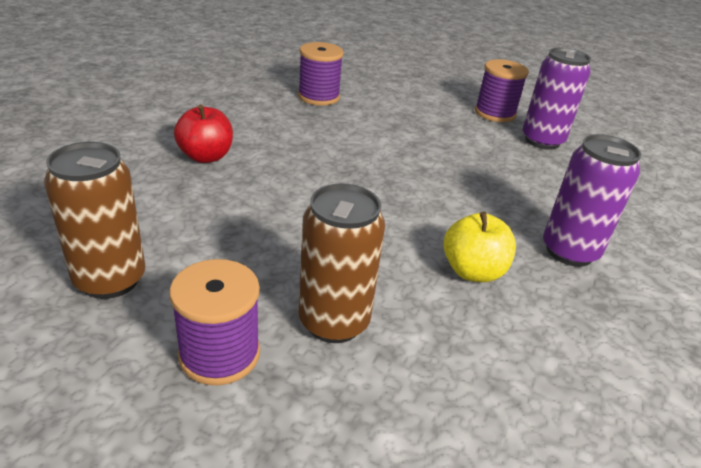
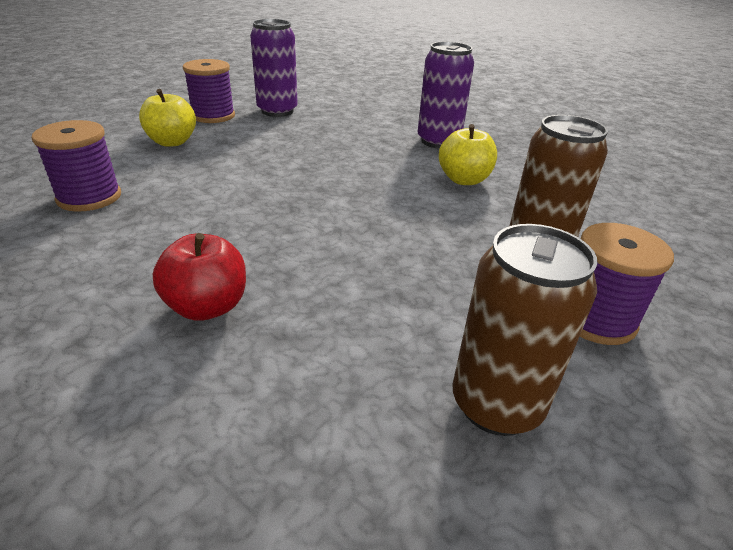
camera: 75 degrees left, 0 degrees up
(424, 106) = (172, 142): none -> yellow apple

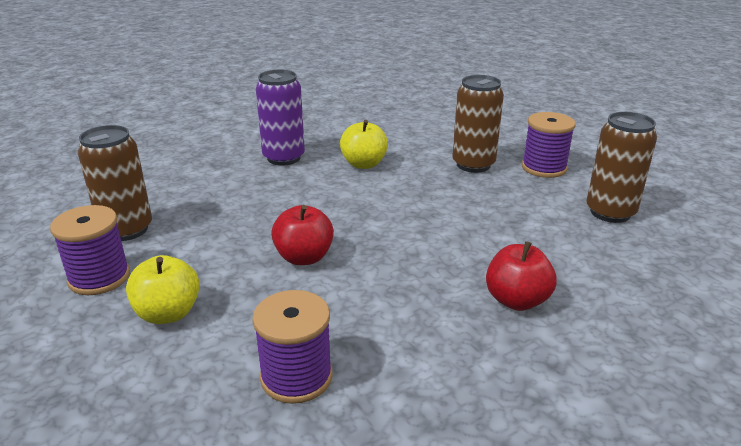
camera: 70 degrees left, 5 degrees down
(261, 176) = (304, 257): none -> red apple
(277, 111) = (127, 230): purple can -> brown can

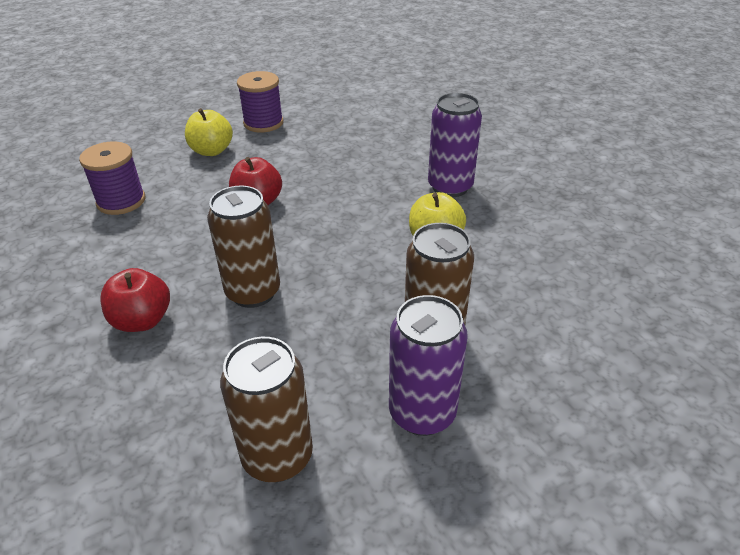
camera: 95 degrees right, 10 degrees up
(127, 230) = (323, 124): brown can -> brown can (253, 292)
(544, 168) = (422, 413): purple spool -> purple can

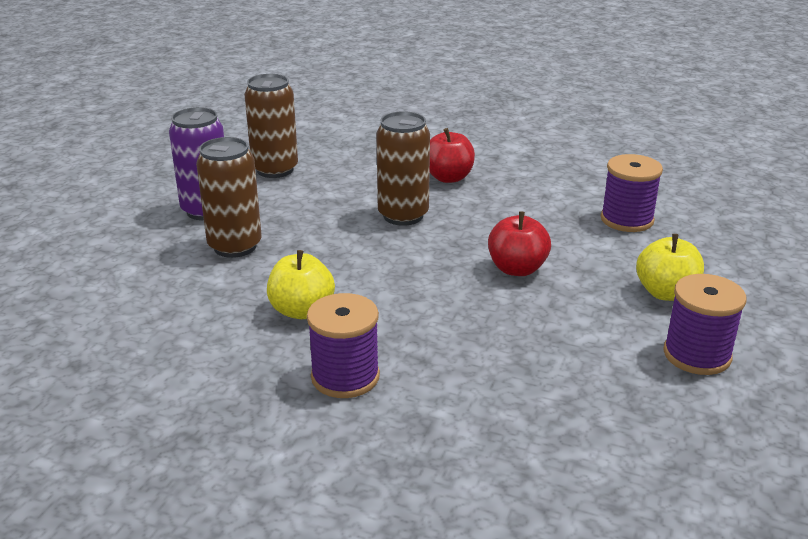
camera: 140 degrees right, 10 degrees down
(450, 187) = (345, 377): purple can -> purple spool

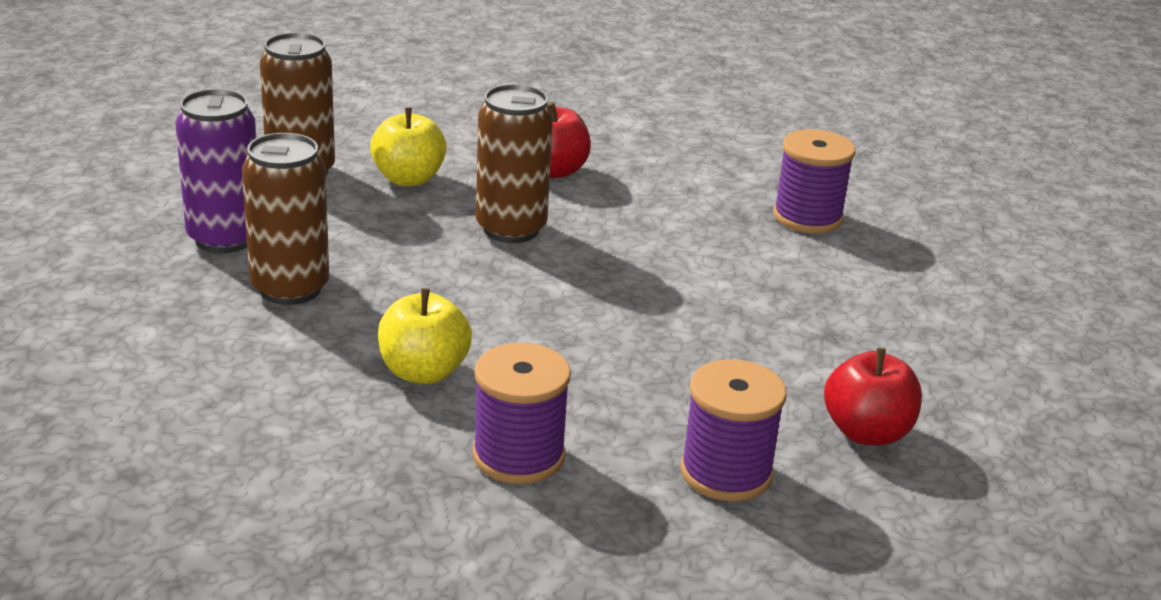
camera: 15 degrees left, 0 degrees up
(517, 269) = (690, 293): red apple -> red apple (866, 432)
(666, 293) = (886, 311): yellow apple -> yellow apple (408, 179)
(697, 355) = (946, 387): purple spool -> purple spool (726, 472)

